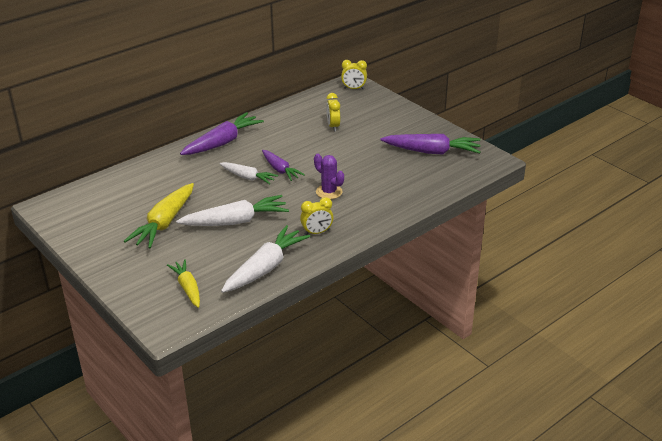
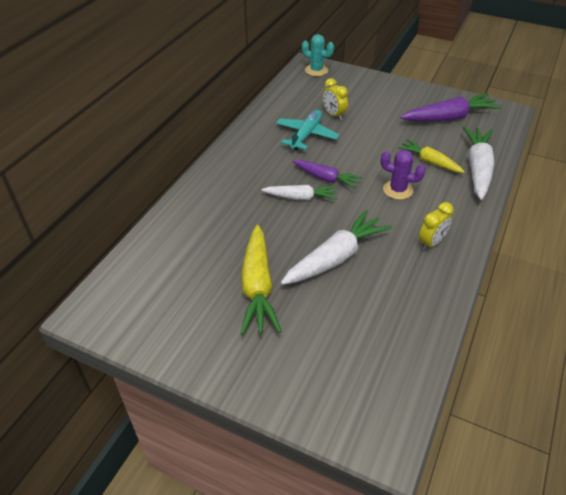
camera: 25 degrees left, 10 degrees up
(188, 288) = (360, 370): yellow carrot -> yellow carrot (429, 162)
(223, 142) = (237, 163): purple carrot -> none
(265, 268) = (421, 308): white carrot -> white carrot (477, 168)
(295, 136) = (306, 135): none -> turquoise plane
(354, 88) = (316, 70): yellow clock -> turquoise cactus

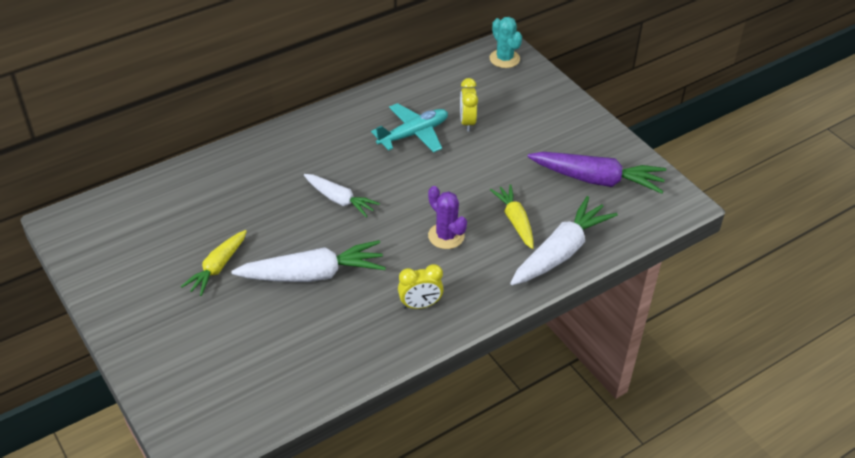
camera: 30 degrees right, 0 degrees up
(257, 287) = (217, 267): yellow carrot -> yellow carrot, size x0.62
(326, 178) = (385, 191): purple carrot -> none

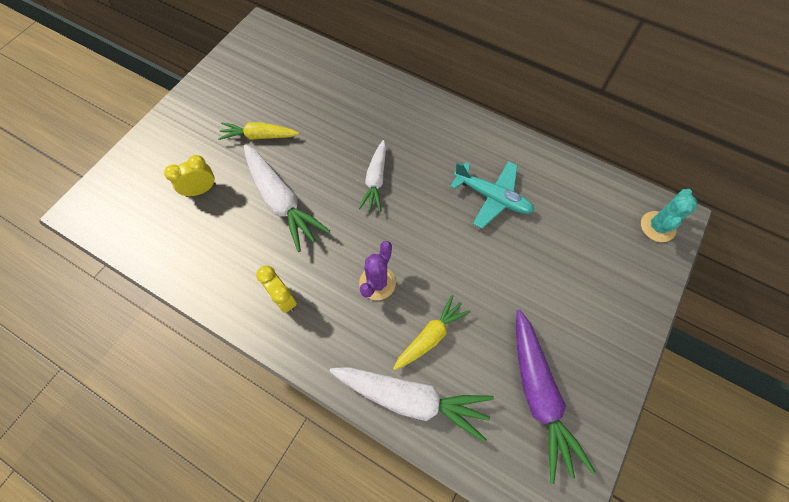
camera: 65 degrees right, 20 degrees up
(467, 122) = (539, 234): yellow clock -> yellow clock (201, 190)

